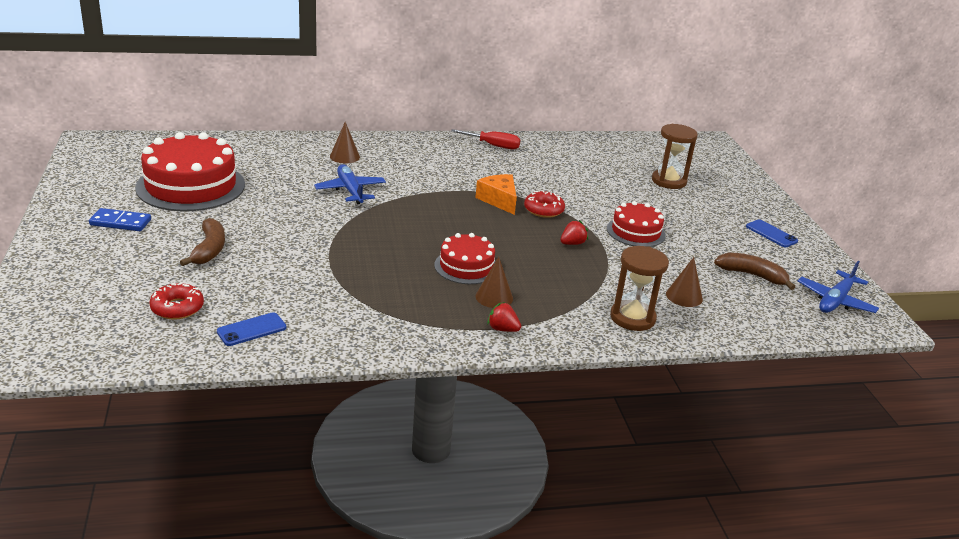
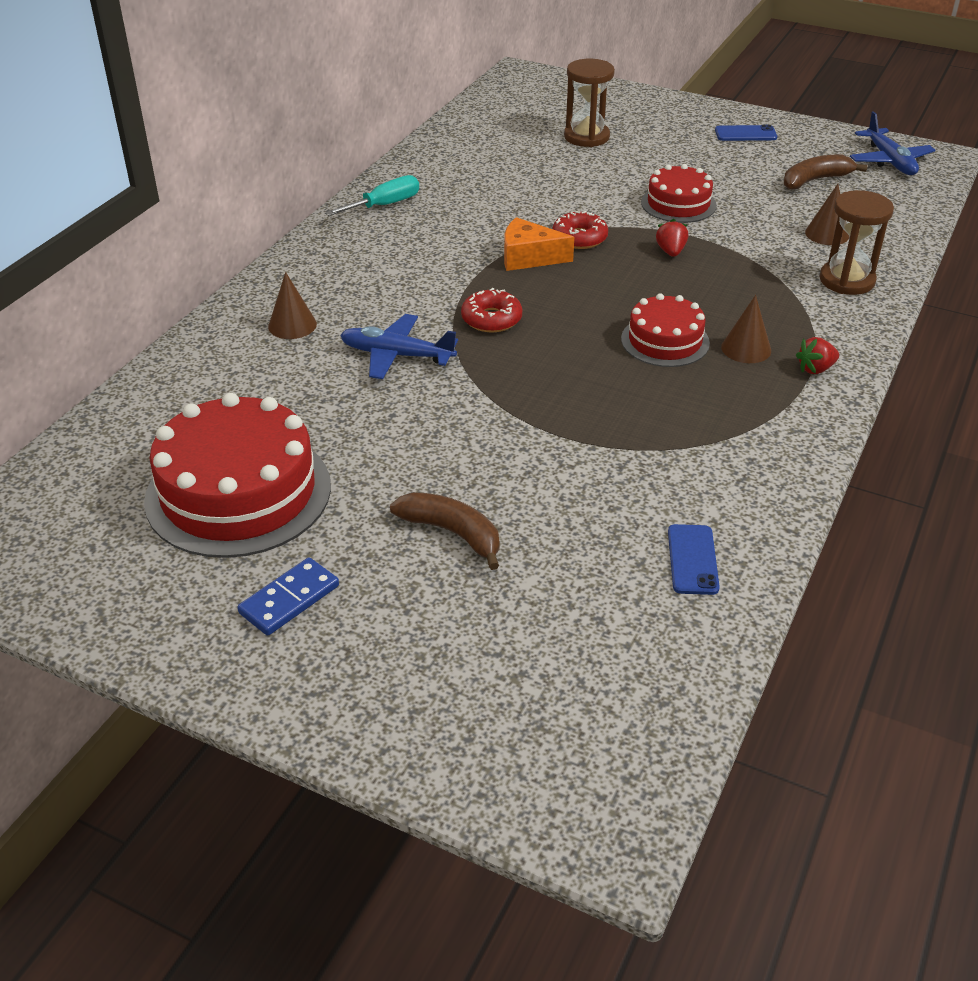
camera: 50 degrees left, 10 degrees up
(177, 308) = (591, 611): red donut -> red donut (491, 319)
(493, 146) = (384, 205): red screwdriver -> turquoise screwdriver

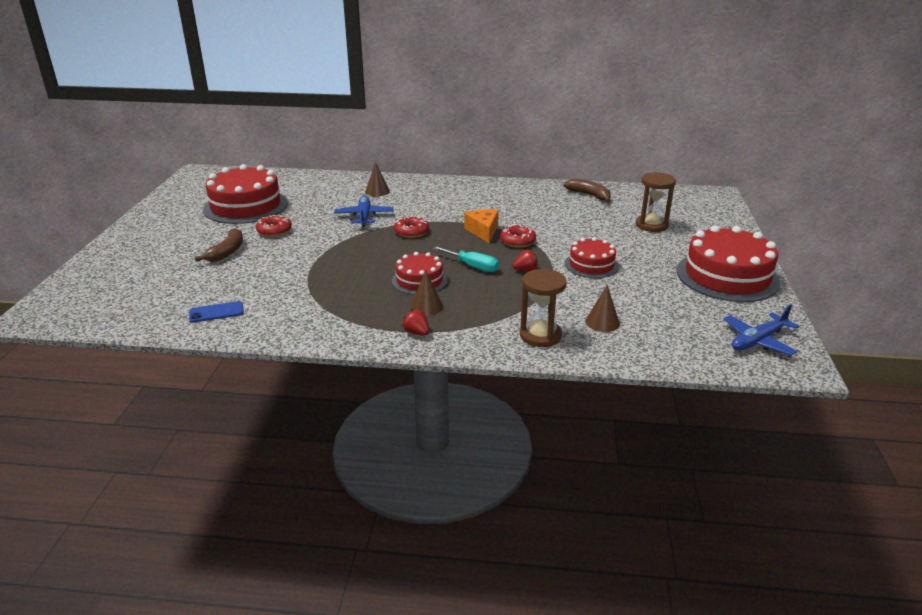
camera: 70 degrees right, 10 degrees down
(289, 599) = (178, 228): blue domino -> none
(384, 205) = (507, 189): turquoise screwdriver -> turquoise screwdriver (473, 266)
(391, 465) = (274, 231): none -> red donut
(745, 134) = (727, 276): blue phone -> red cake
(815, 180) = (683, 310): brown banana -> brown banana (589, 195)

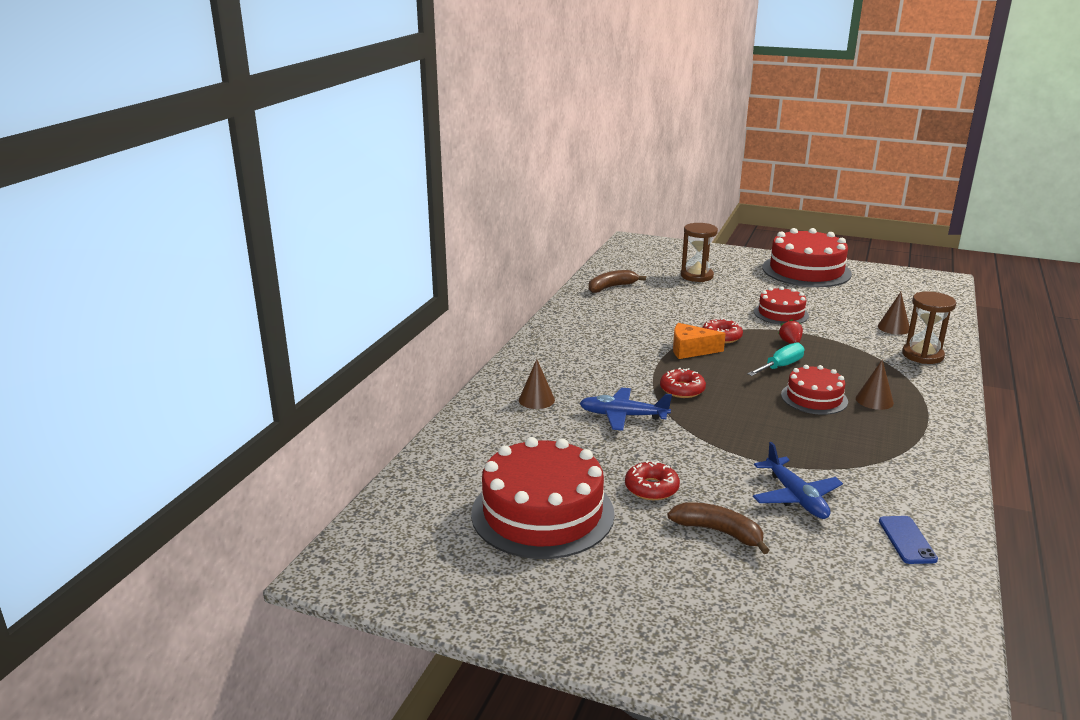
camera: 75 degrees left, 5 degrees down
(416, 333) = (930, 411): red strawberry -> none
(758, 341) = (913, 283): blue plane -> blue plane (796, 497)

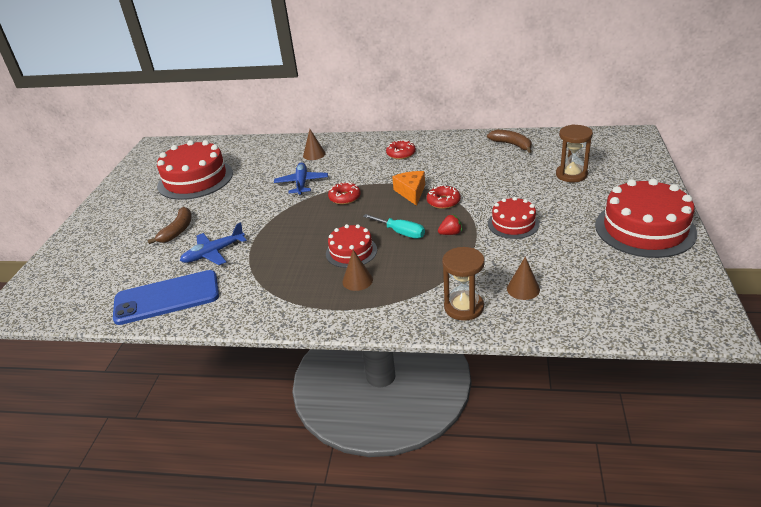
camera: 80 degrees right, 10 degrees up
(651, 488) = (220, 205): red donut -> red donut (401, 154)
(907, 540) = (167, 298): blue phone -> blue phone, size x2.15

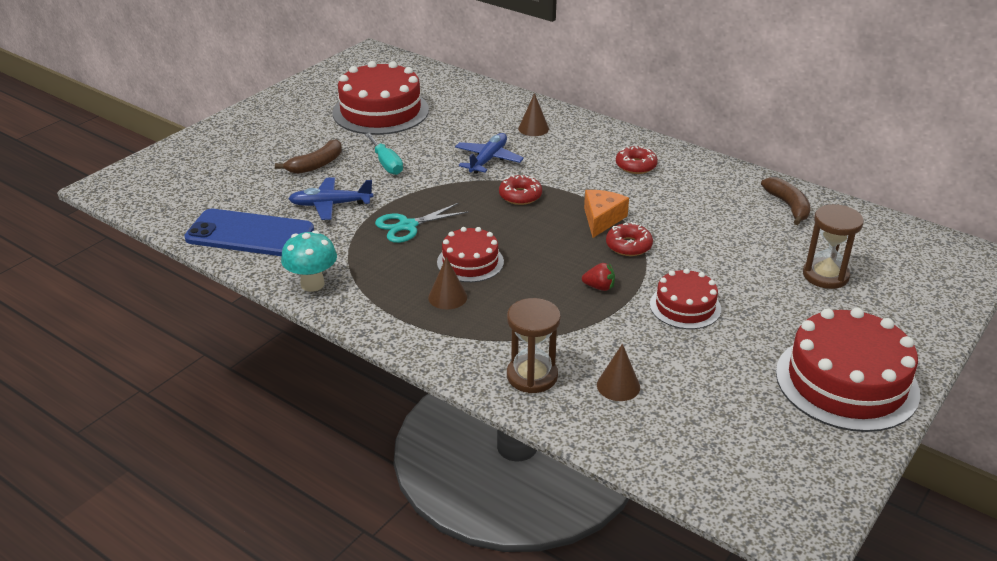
camera: 25 degrees right, 0 degrees up
(249, 313) = (312, 284): none -> turquoise mushroom
(285, 245) = (408, 226): none -> turquoise scissors
(401, 233) = (544, 263): turquoise screwdriver -> turquoise screwdriver (386, 164)

